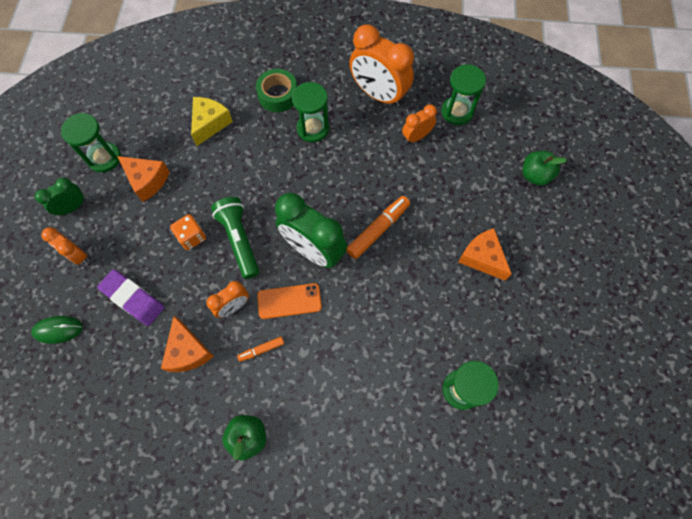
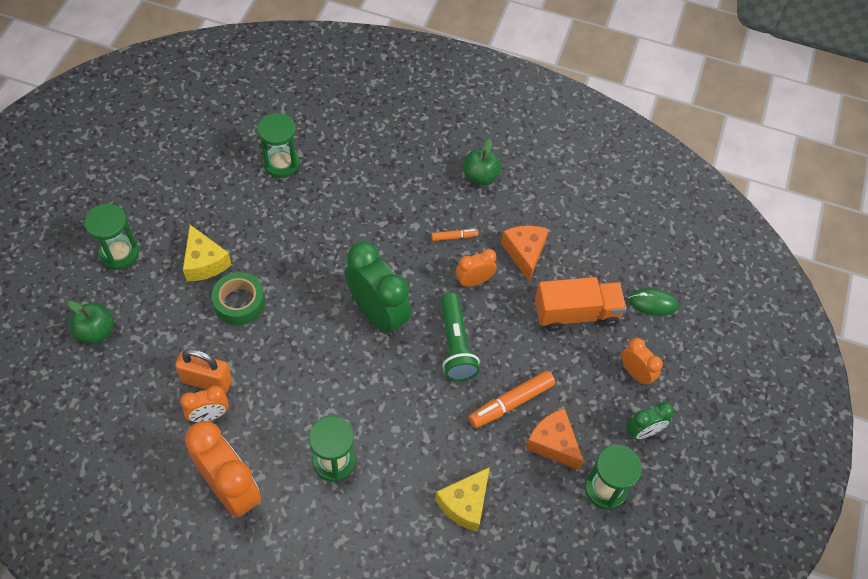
camera: 170 degrees left, 10 degrees down
(133, 299) = (576, 313): purple eraser -> orange truck
(192, 237) = (507, 361): orange dice -> none
(278, 95) = (365, 525): green tape -> green tape (239, 303)
(289, 301) = (416, 272): orange phone -> none
(378, 230) = (300, 317): orange marker -> orange marker (511, 403)
(430, 160) = (207, 381): none -> orange padlock
(457, 112) = (141, 436): green hourglass -> green hourglass (119, 253)
(482, 258) = (204, 262): orange cheese -> yellow cheese

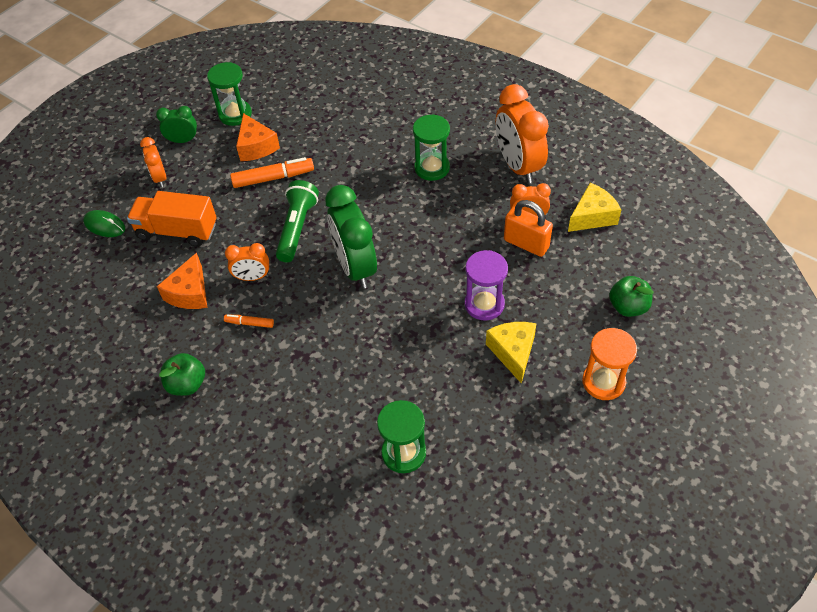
camera: 155 degrees left, 5 degrees down
(119, 253) = (603, 382): green hourglass -> orange hourglass
(239, 303) = (484, 304): green tape -> purple hourglass
(465, 504) = (342, 125): yellow cheese -> yellow cheese (592, 216)

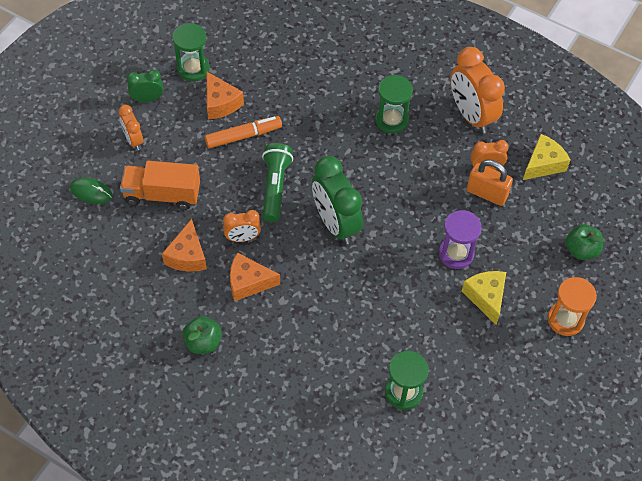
camera: 10 degrees left, 5 degrees up
(249, 323) = (248, 282): orange marker -> orange cheese

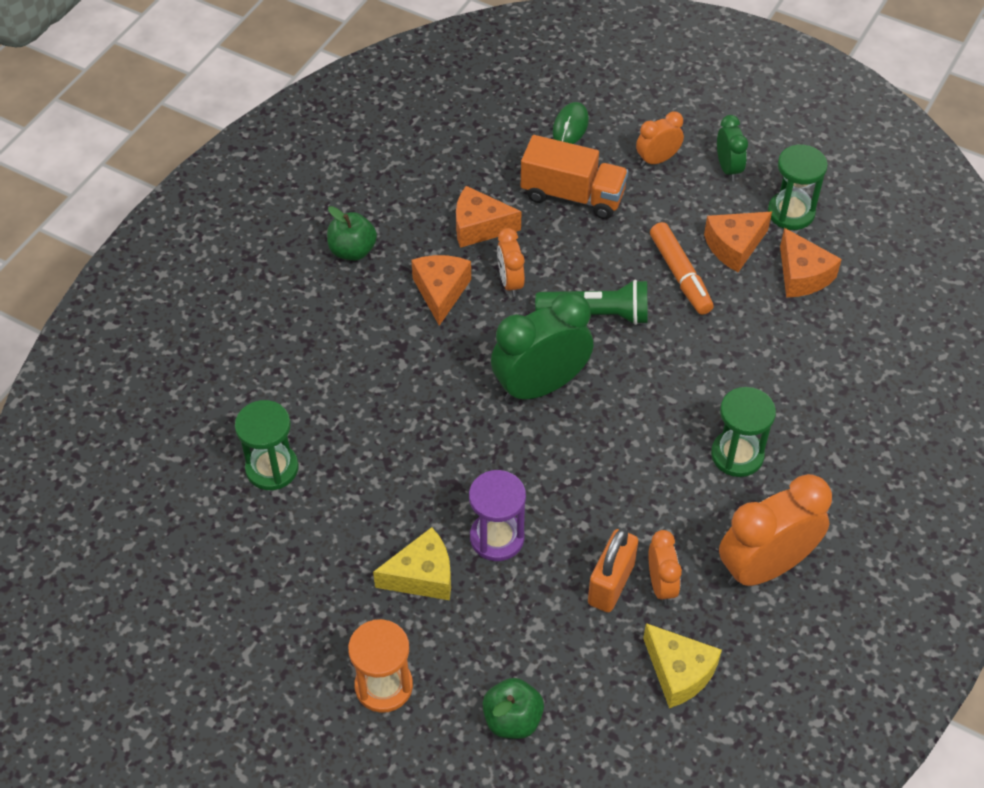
camera: 90 degrees right, 5 degrees down
(162, 194) = (572, 195): orange truck -> orange truck turned 105 degrees clockwise
(249, 69) = (802, 275): none -> orange cheese

